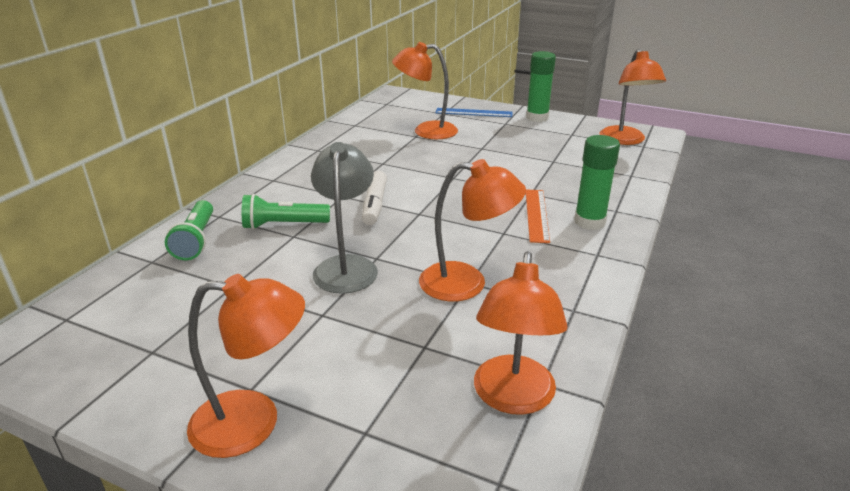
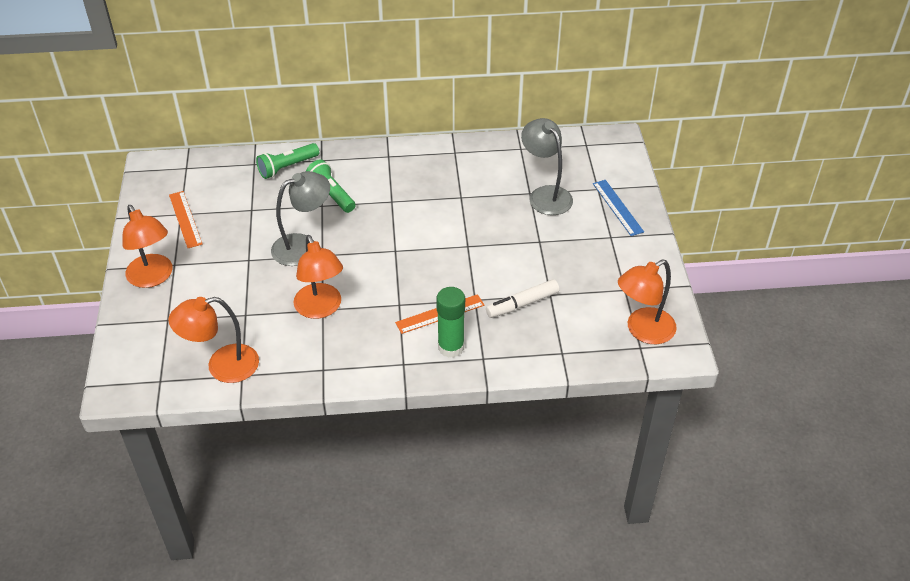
camera: 60 degrees right, 15 degrees up
(169, 350) = (185, 219): none -> orange ruler
(375, 205) = (390, 223): white marker -> white marker (522, 304)
(426, 131) = (545, 195): orange lamp -> grey lamp
(537, 117) = (646, 253): green glue stick -> none

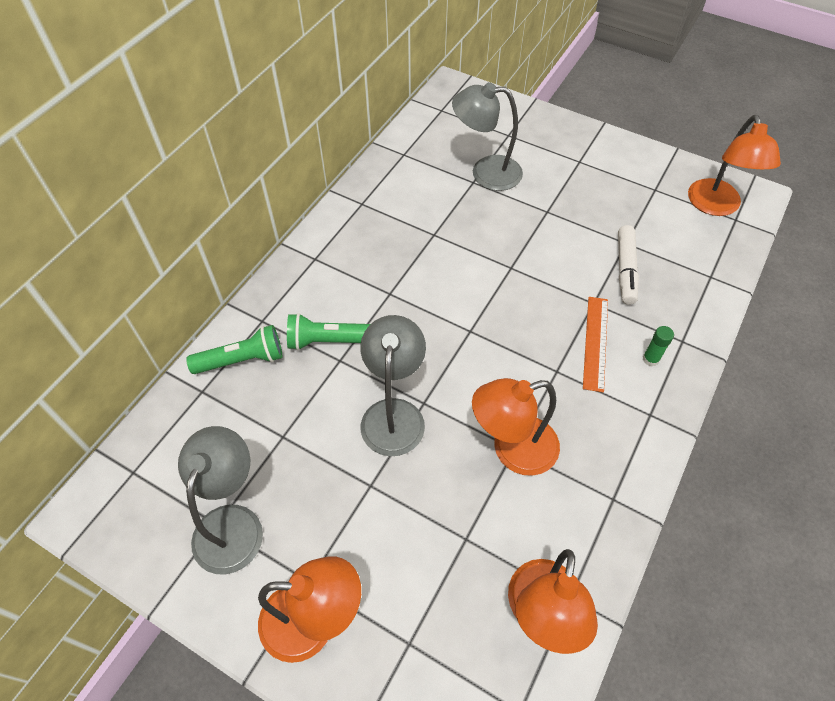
camera: 55 degrees left, 10 degrees up
(185, 219) = (232, 523): orange ruler -> grey lamp
(287, 167) = (242, 360): green flashlight -> green flashlight turned 105 degrees counterclockwise
(321, 309) = (512, 450): orange lamp -> orange lamp turned 150 degrees clockwise
(451, 347) = (650, 359): green glue stick -> green glue stick, size x0.51
(617, 207) = (544, 136): blue ruler -> none

